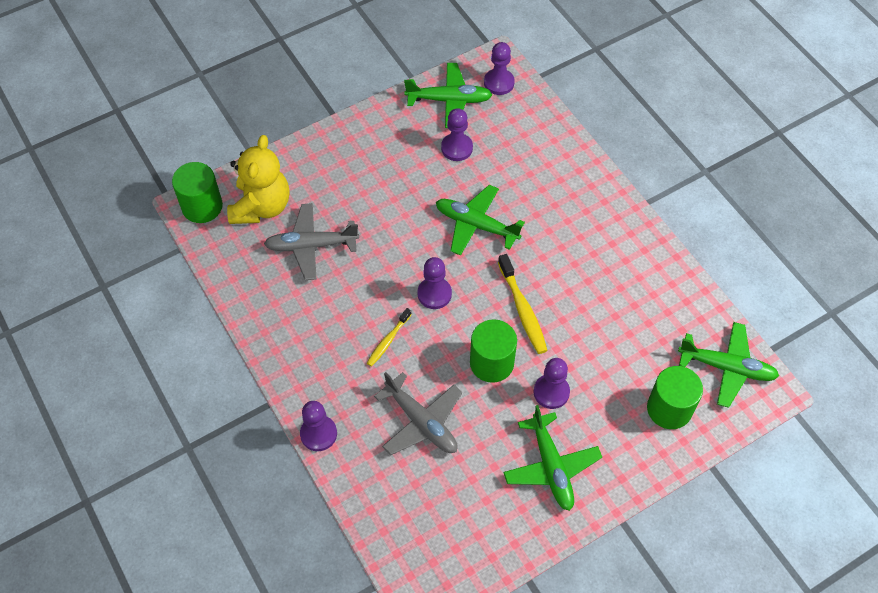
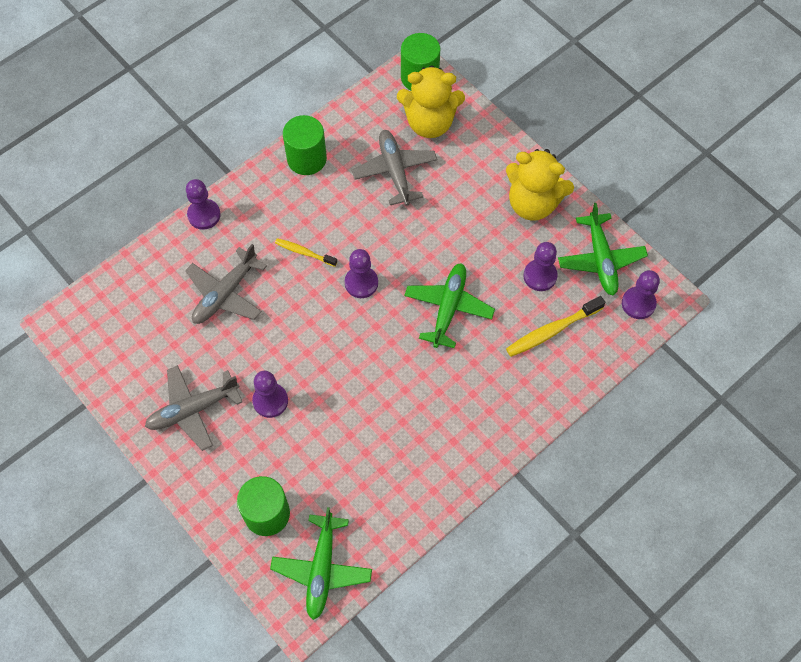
camera: 80 degrees right, 5 degrees up
(378, 139) = (533, 203): none -> yellow teddy bear
(491, 363) = (294, 344): green cylinder -> green cylinder (306, 159)
(523, 310) = (357, 364): yellow toothbrush -> yellow toothbrush (552, 331)
(551, 467) = (193, 410): green plane -> grey plane

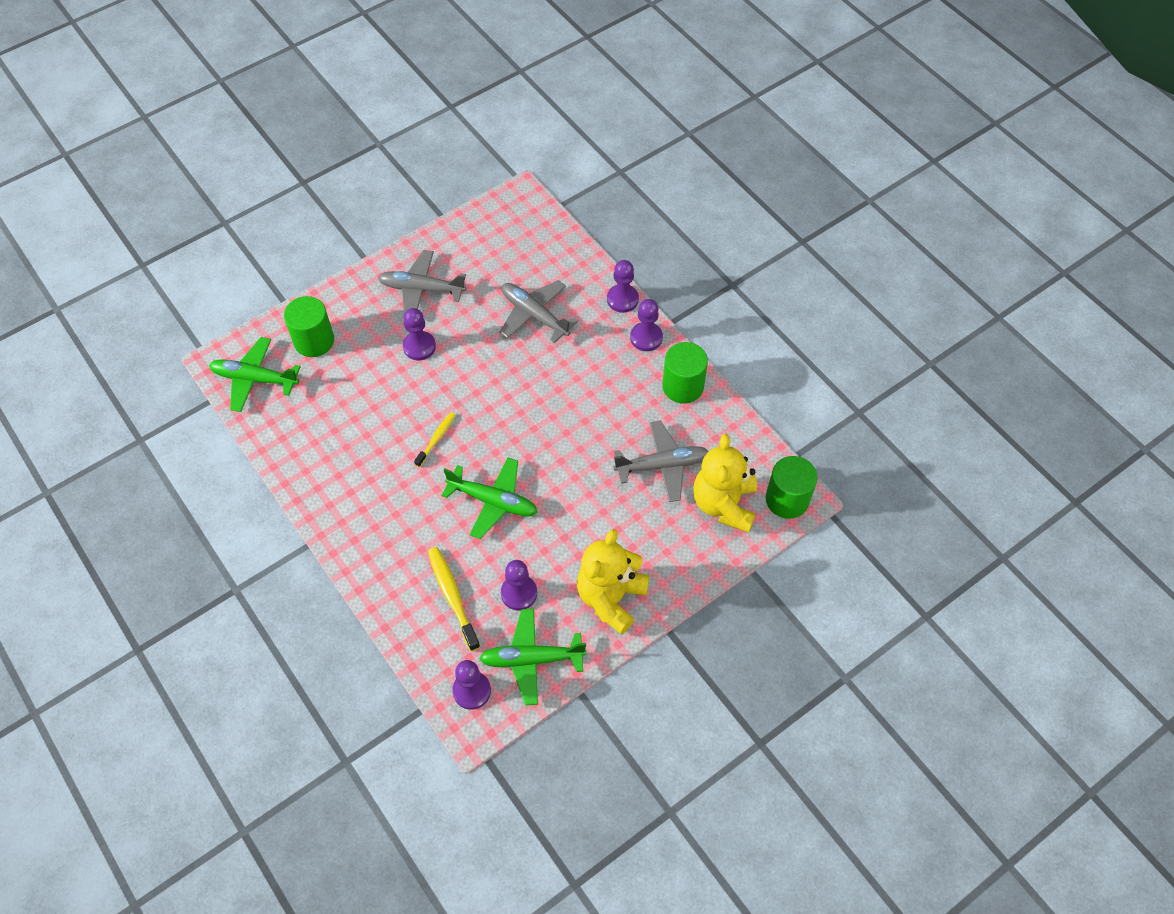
camera: 95 degrees right, 5 degrees down
(193, 410) = (421, 289): grey plane -> grey plane turned 60 degrees counterclockwise
(304, 252) = (572, 379): yellow toothbrush -> yellow toothbrush (436, 439)
(361, 283) = (531, 426): purple pawn -> purple pawn (646, 337)

